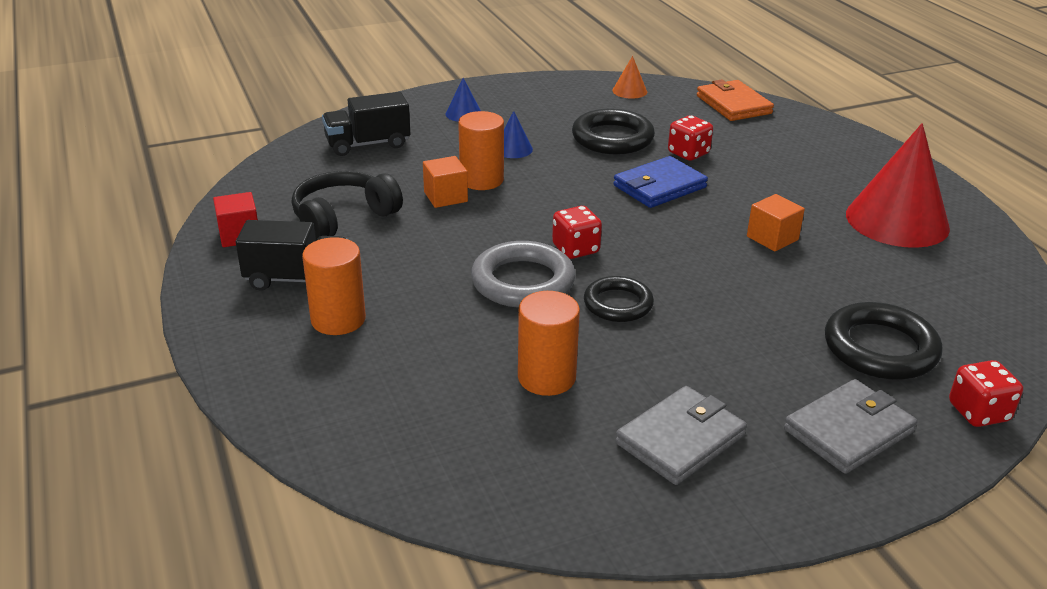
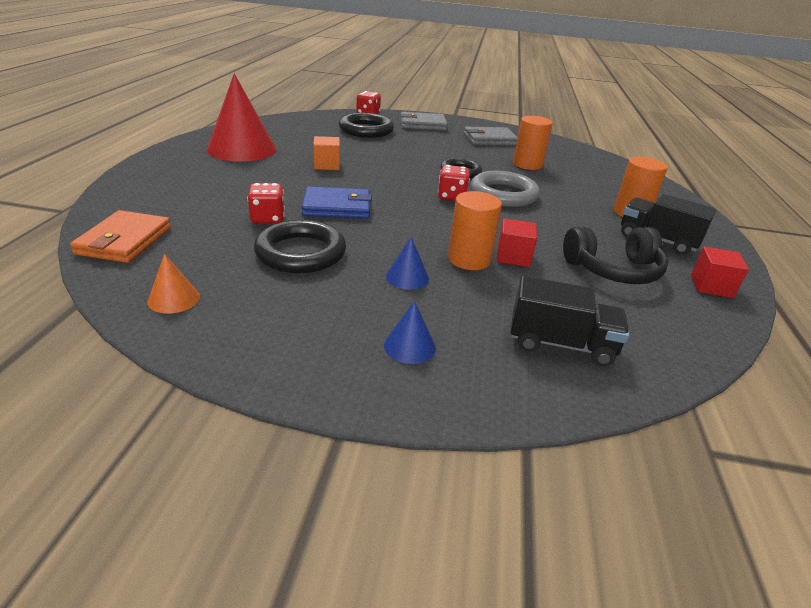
camera: 150 degrees left, 0 degrees up
(445, 197) = (513, 257): orange cube -> red cube

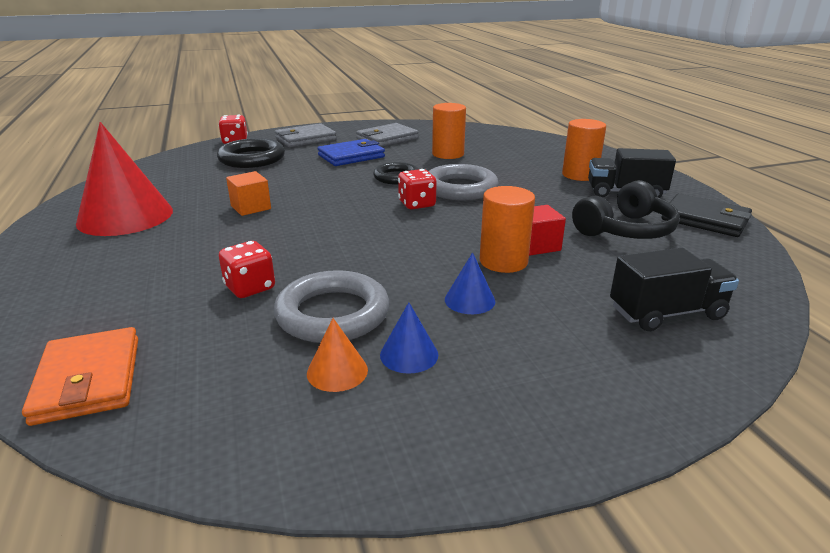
camera: 25 degrees left, 5 degrees down
(174, 299) = (242, 427): orange cone -> orange cone (337, 371)
(300, 253) = (332, 314): black ring -> grey ring
(337, 207) = (314, 250): blue wallet -> blue wallet (351, 156)
(409, 346) = (553, 370): blue cone -> blue cone (409, 354)
(711, 286) = (705, 219): red cube -> black wallet

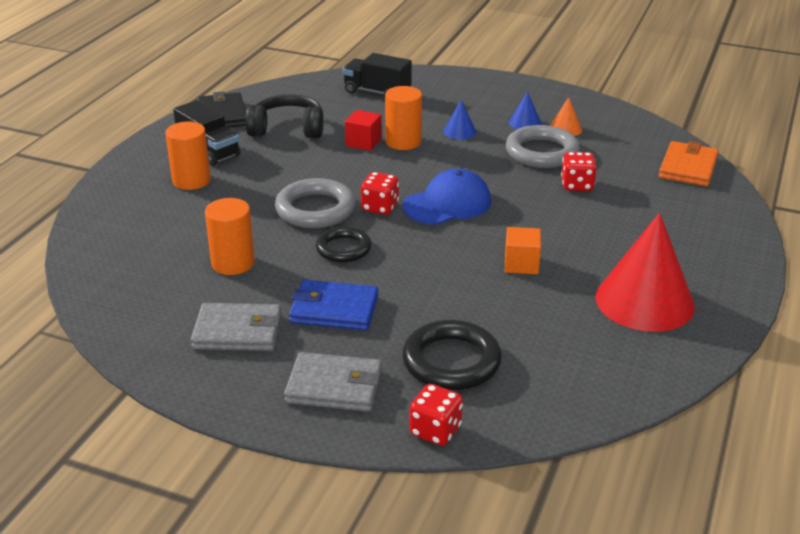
camera: 140 degrees left, 5 degrees up
(366, 224) = (447, 204): none -> blue cap

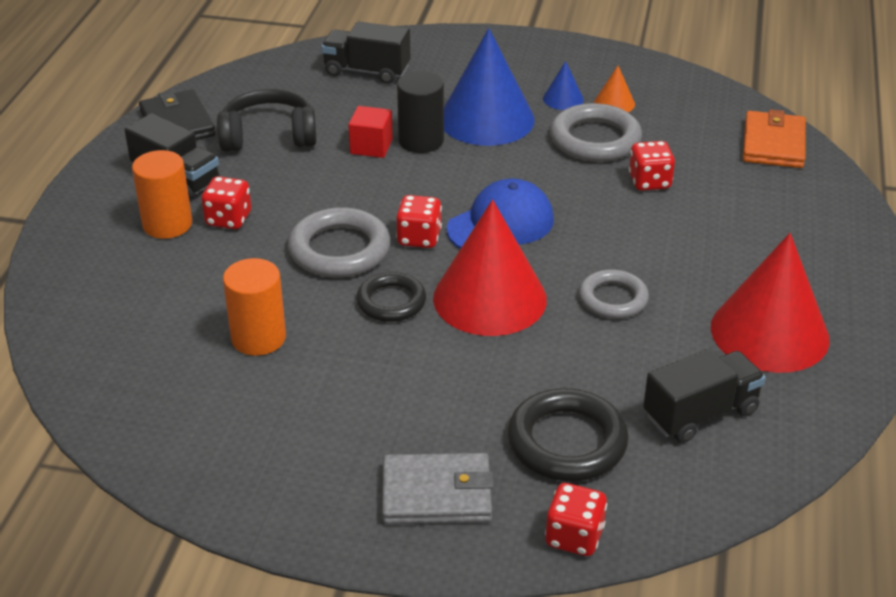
camera: 10 degrees left, 5 degrees up
(238, 181) = (228, 219): none -> red dice
(238, 331) = (294, 433): grey wallet -> none
(334, 310) = (405, 388): blue wallet -> none
(403, 142) = (421, 141): orange cylinder -> black cylinder
(422, 254) = (489, 298): none -> red cone
(459, 131) = (486, 119): blue cone -> blue cone, size x2.30
(521, 264) = (613, 299): orange cube -> grey ring
(568, 354) = (700, 414): none -> black truck

